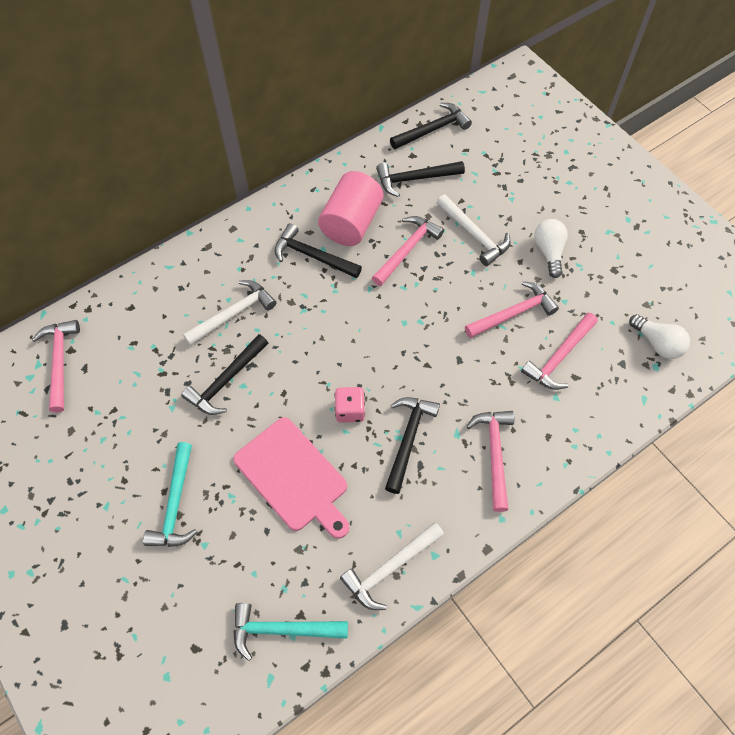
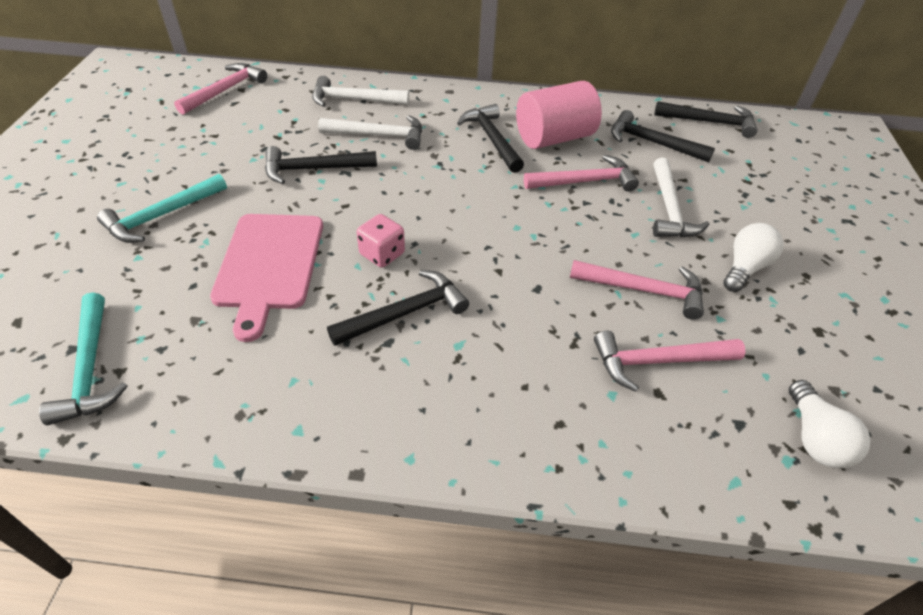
camera: 40 degrees right, 15 degrees down
(282, 629) = (90, 368): turquoise hammer -> turquoise hammer turned 150 degrees counterclockwise
(390, 568) = (243, 403): white hammer -> white hammer (354, 100)
(494, 454) = (477, 392): pink hammer -> none

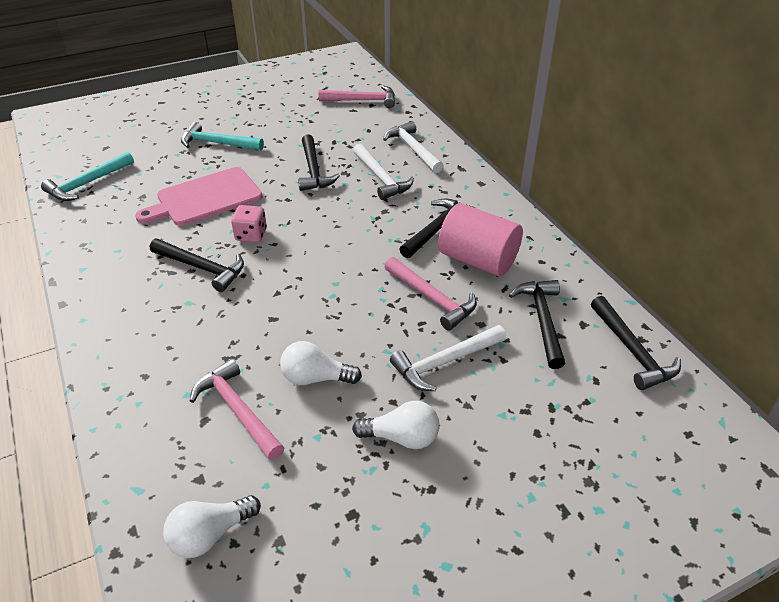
camera: 60 degrees right, 5 degrees down
(313, 169) = (313, 170): black hammer -> black hammer turned 150 degrees counterclockwise
(643, 290) = (316, 378): pink hammer -> white light bulb

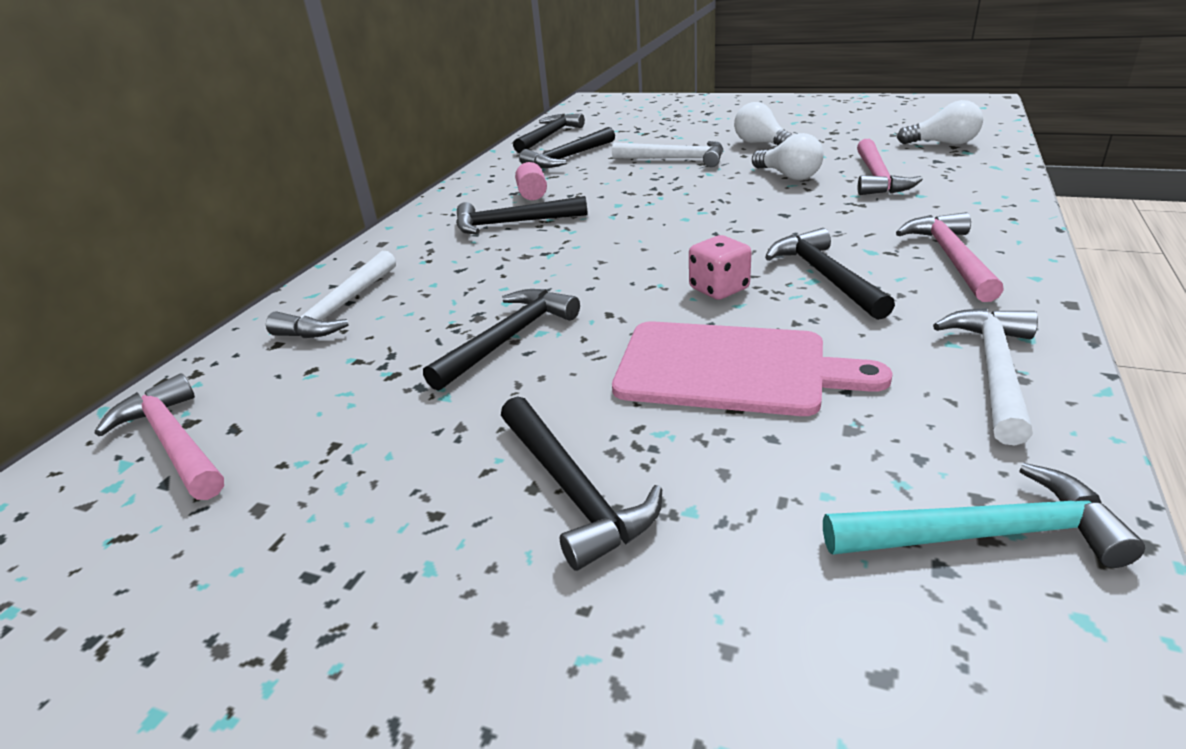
camera: 130 degrees left, 10 degrees down
(217, 143) = (573, 491): turquoise hammer -> black hammer
(381, 178) = (454, 290): white hammer -> white hammer (994, 370)
(432, 298) = (619, 186): pink hammer -> pink hammer (951, 258)
(478, 260) = (532, 194): pink cylinder -> pink cylinder, size x0.45

